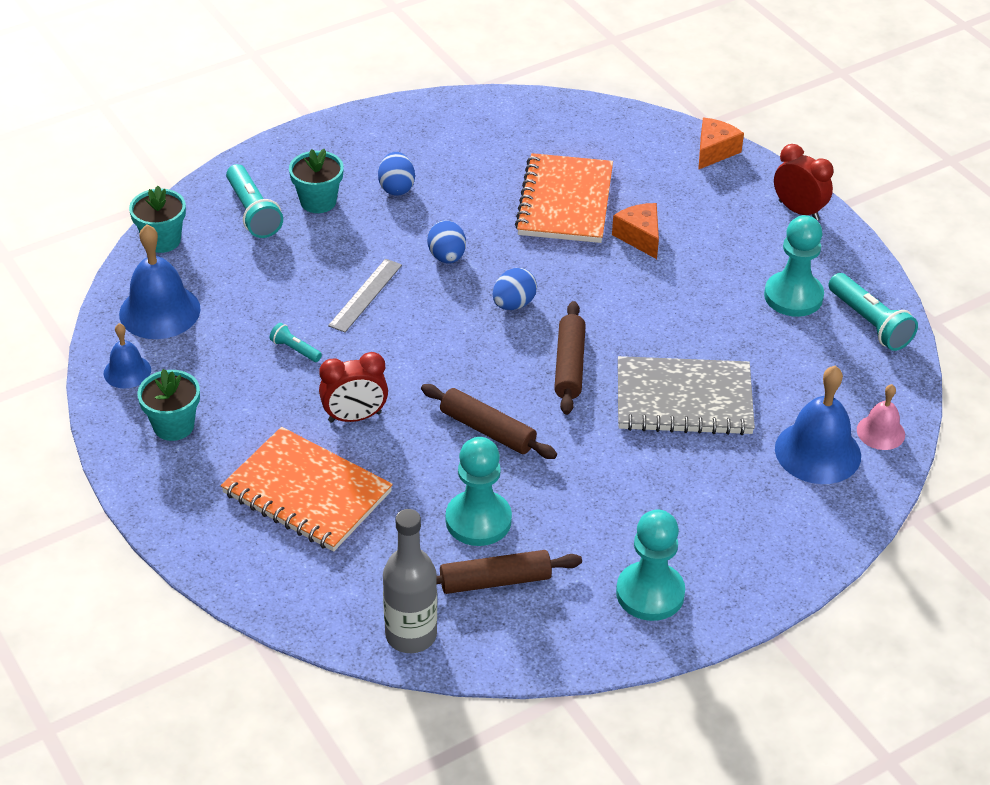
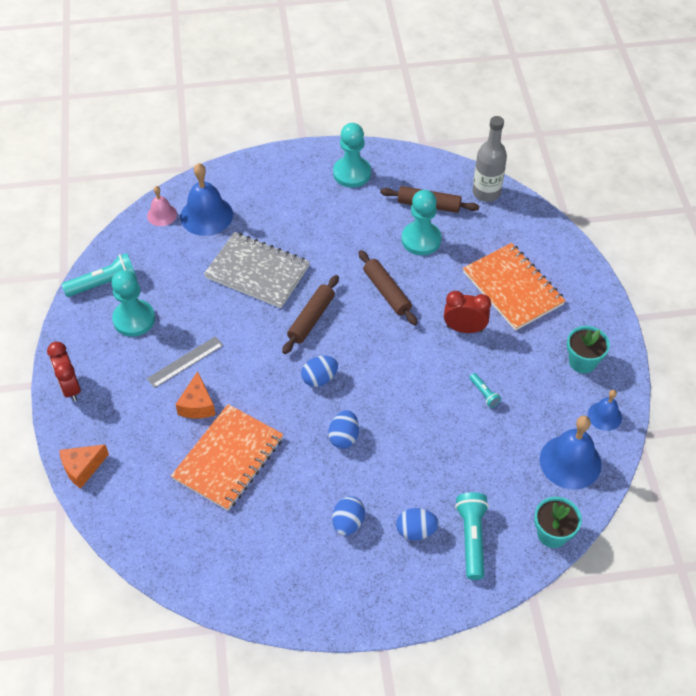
camera: 155 degrees left, 10 degrees up
(318, 201) = (416, 531): turquoise flower pot -> blue egg
(365, 295) = (417, 423): grey ruler -> grey ruler (185, 362)
(870, 323) = (104, 283): turquoise flashlight -> turquoise flashlight turned 75 degrees clockwise

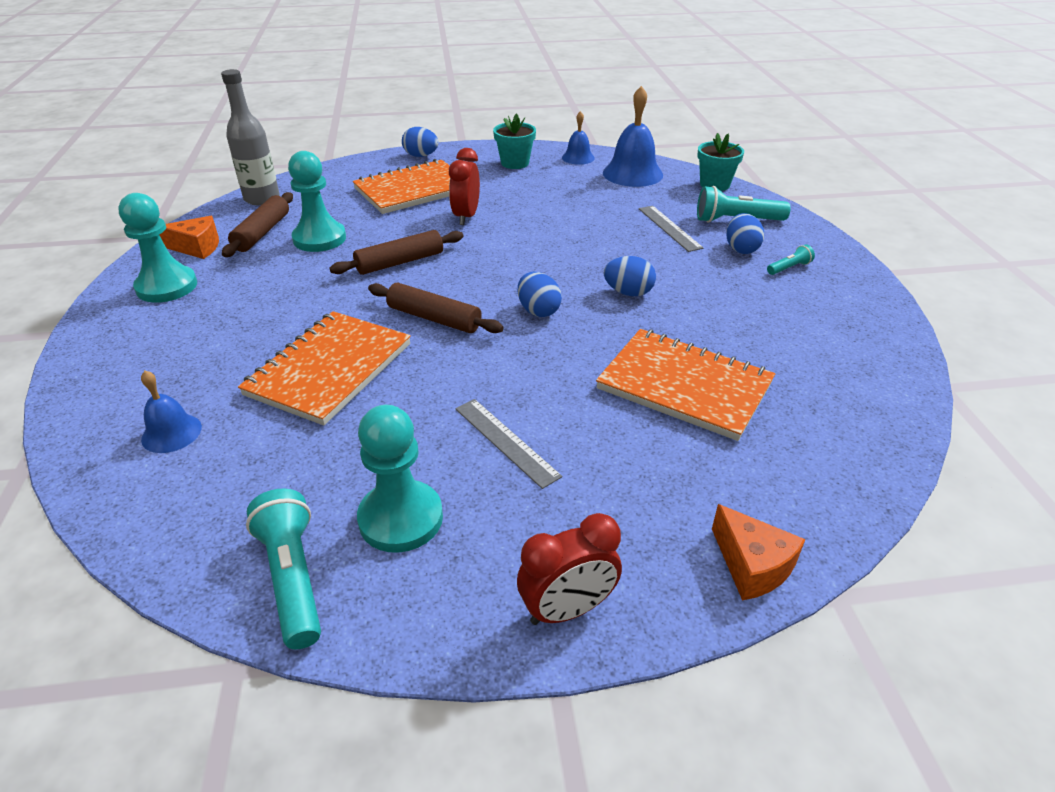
camera: 90 degrees left, 15 degrees down
(162, 215) = (135, 496): pink bell -> none
(197, 405) = (592, 423): orange cheese -> orange cheese (197, 247)
(206, 215) = (171, 433): blue bell -> blue bell, size x0.57
(257, 272) = (329, 369): grey notebook -> orange notebook
(348, 523) = (749, 290): blue egg -> blue egg (421, 156)
(453, 479) = (669, 228): none -> grey ruler
(484, 394) = (556, 209): turquoise flashlight -> turquoise flashlight (789, 268)

